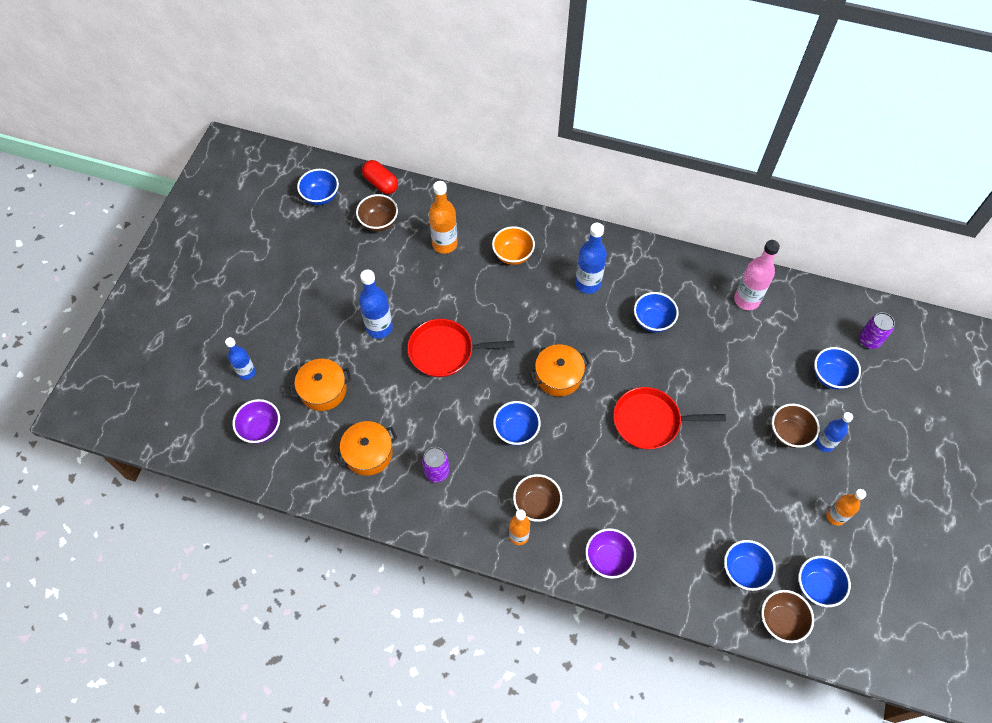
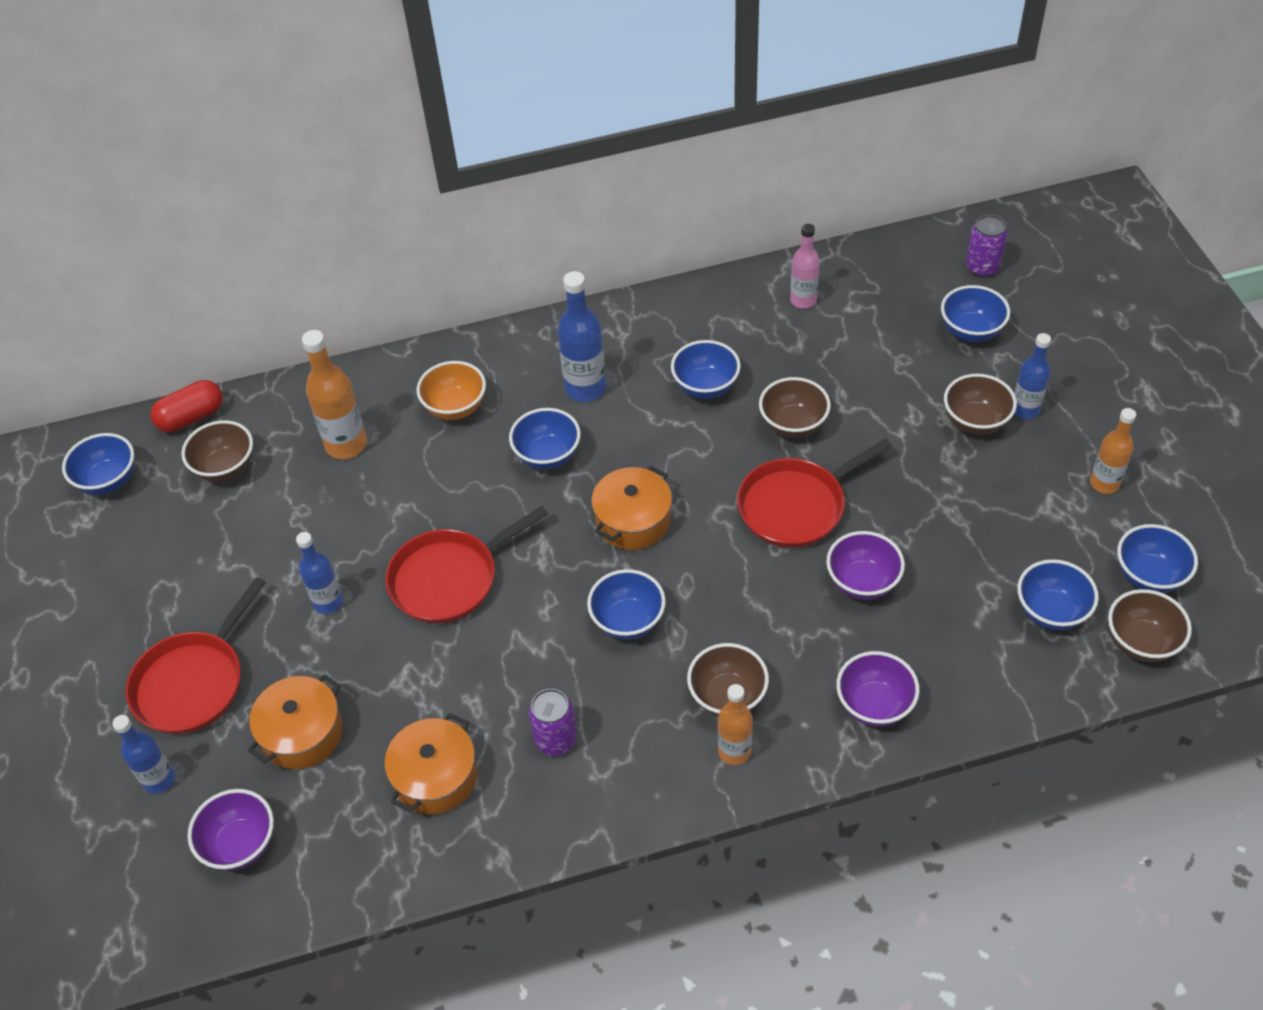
camera: 30 degrees left, 10 degrees down
(292, 331) = (193, 683): none -> red pan
(379, 328) = (328, 602): blue bottle -> blue bottle, size x0.66
(381, 183) = (192, 417): red capsule -> red capsule turned 45 degrees counterclockwise
(540, 311) = (547, 456): none -> blue bowl
(653, 487) = (862, 582): none -> purple bowl
(684, 373) = (793, 425): none -> brown bowl
(746, 300) = (803, 300): pink bottle -> pink bottle, size x0.66

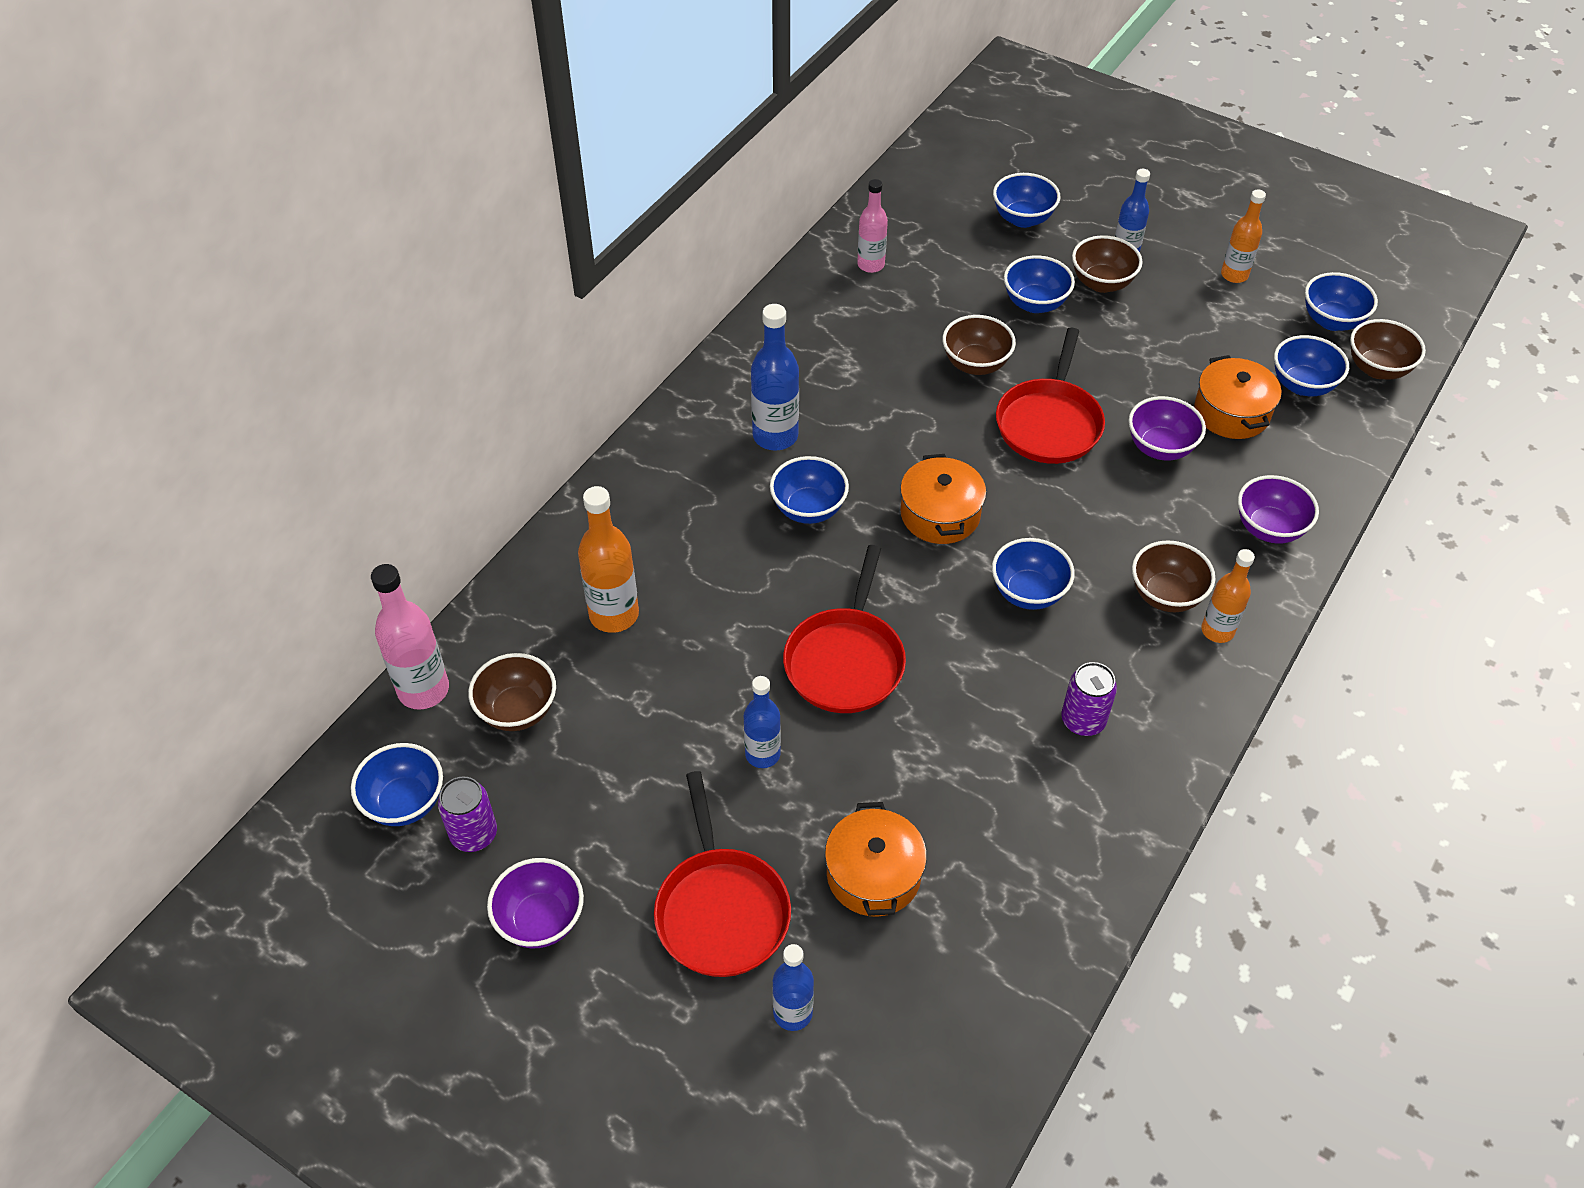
camera: 45 degrees left, 0 degrees up
(192, 417) = (423, 690): red capsule -> pink bottle
(240, 844) = (932, 1003): purple bowl -> purple bowl (541, 920)
(435, 777) = (1025, 820): orange pot -> orange pot (1231, 412)
(455, 407) = (678, 521): orange bowl -> none
(705, 387) = (873, 376): blue bowl -> blue bowl (1035, 303)
(982, 267) = (976, 167): purple can -> purple can (474, 834)

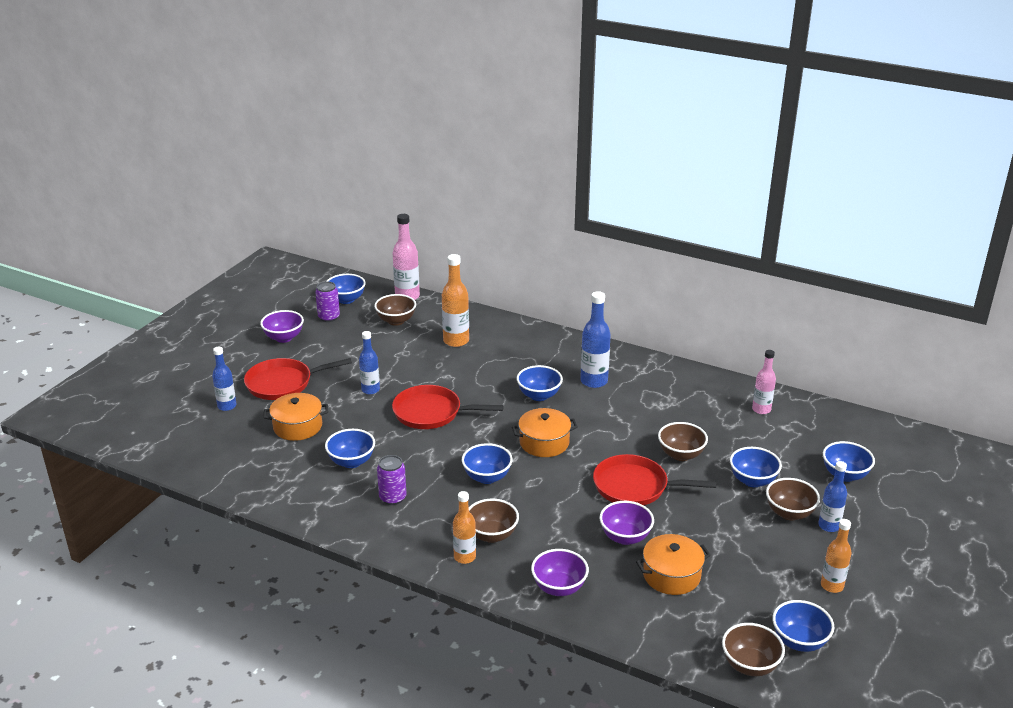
camera: 85 degrees right, 20 degrees down
(1302, 385) = (714, 617): blue bowl -> blue bowl (351, 462)

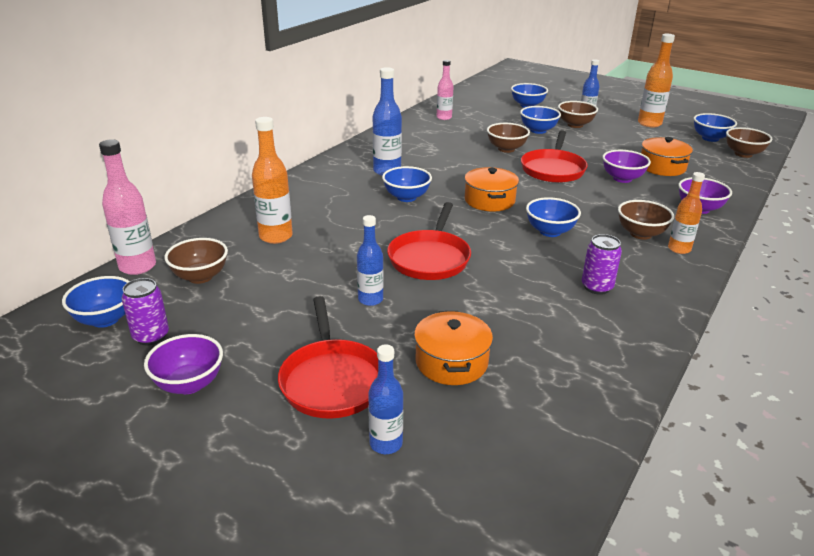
camera: 85 degrees left, 0 degrees up
(351, 462) = (531, 315): blue bowl -> none
(832, 586) = (649, 123): orange bottle -> orange bottle, size x1.51

